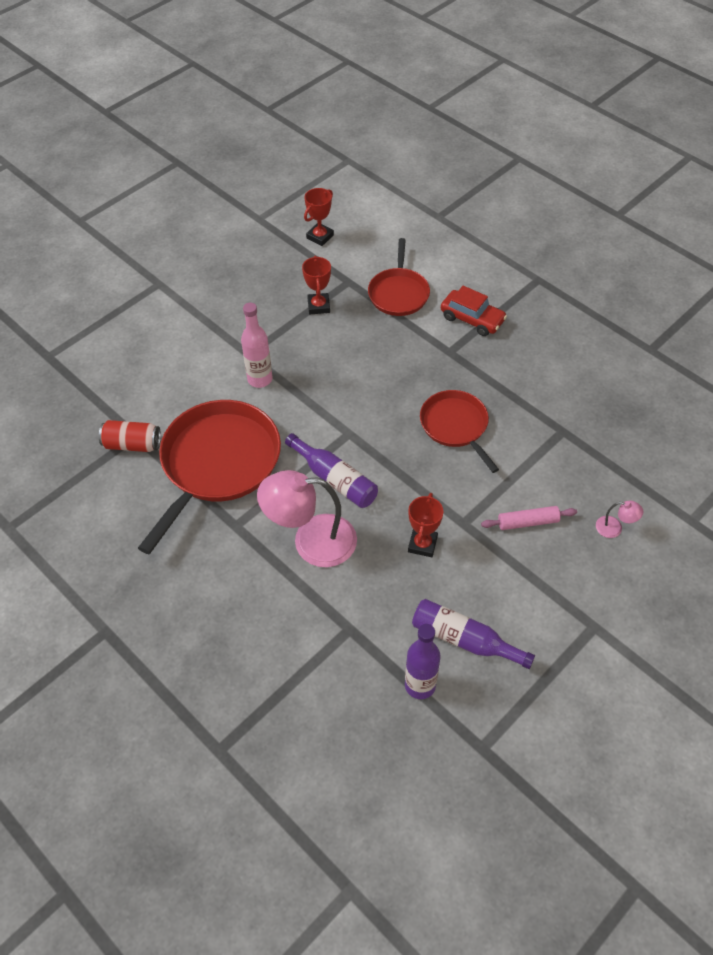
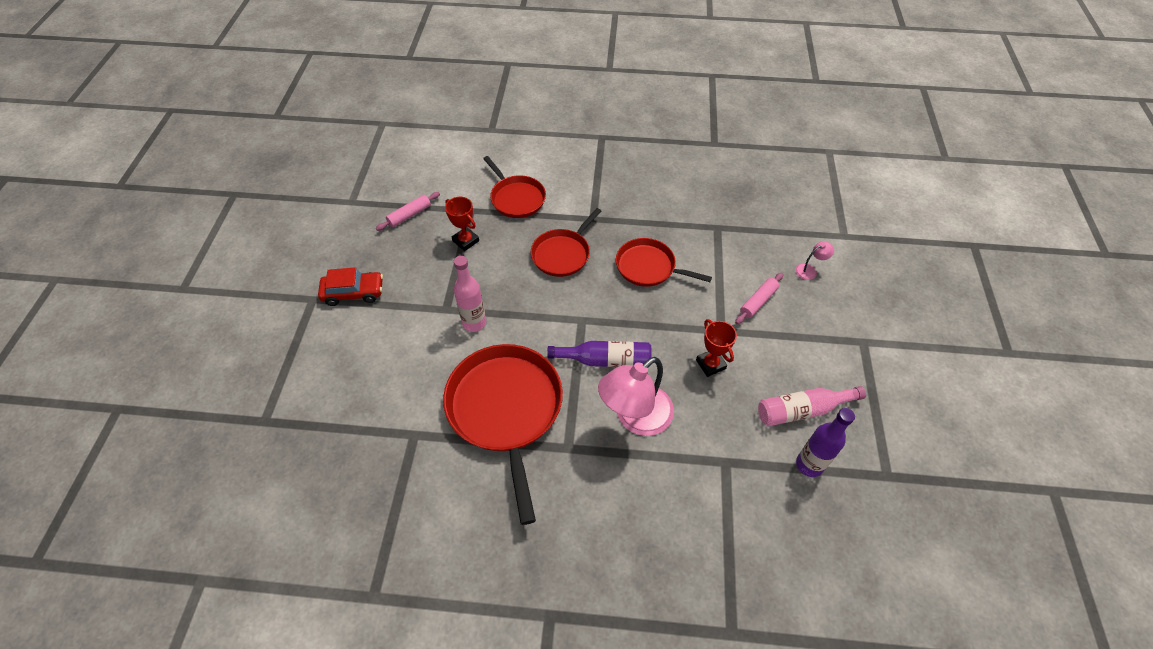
camera: 40 degrees left, 0 degrees up
(132, 444) = (418, 443): red can -> none
(294, 256) = (409, 215): none -> pink rolling pin
(320, 237) = (415, 189): red trophy -> none
(389, 367) = (562, 254): none -> red pan
(464, 639) = (802, 410): purple bottle -> pink bottle
(472, 319) = (585, 187): red car -> red car (353, 293)

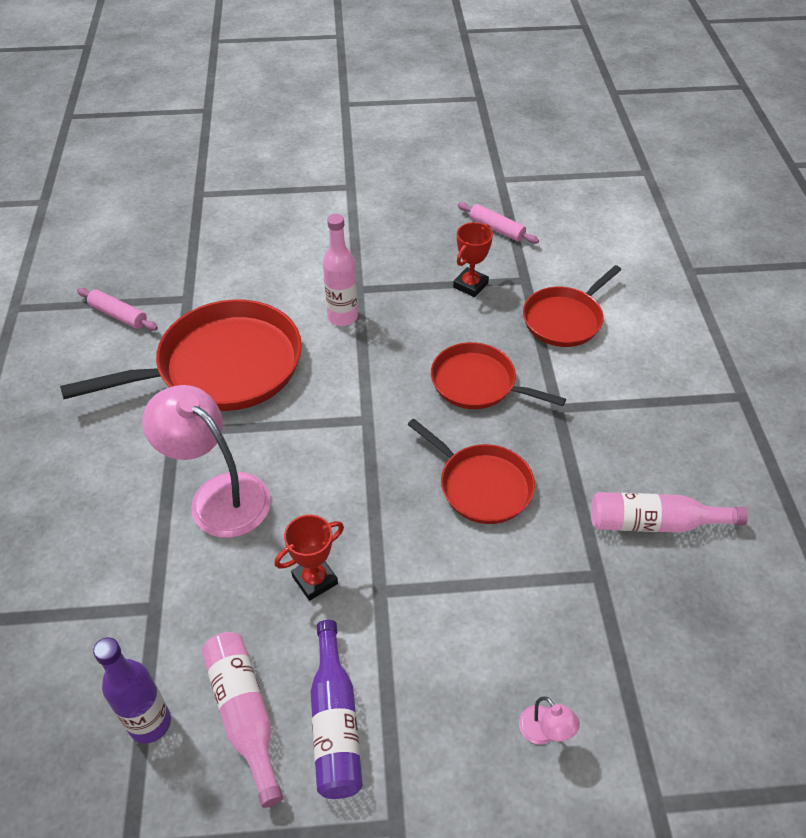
camera: 80 degrees right, 5 degrees down
(353, 293) = (365, 213): red car -> none
(605, 360) = (305, 453): purple bottle -> purple bottle (335, 723)
(648, 267) = (481, 485): red pan -> red pan turned 120 degrees clockwise
(685, 196) = (654, 523): none -> pink bottle
(758, 301) = (450, 644): pink rolling pin -> pink rolling pin (119, 315)

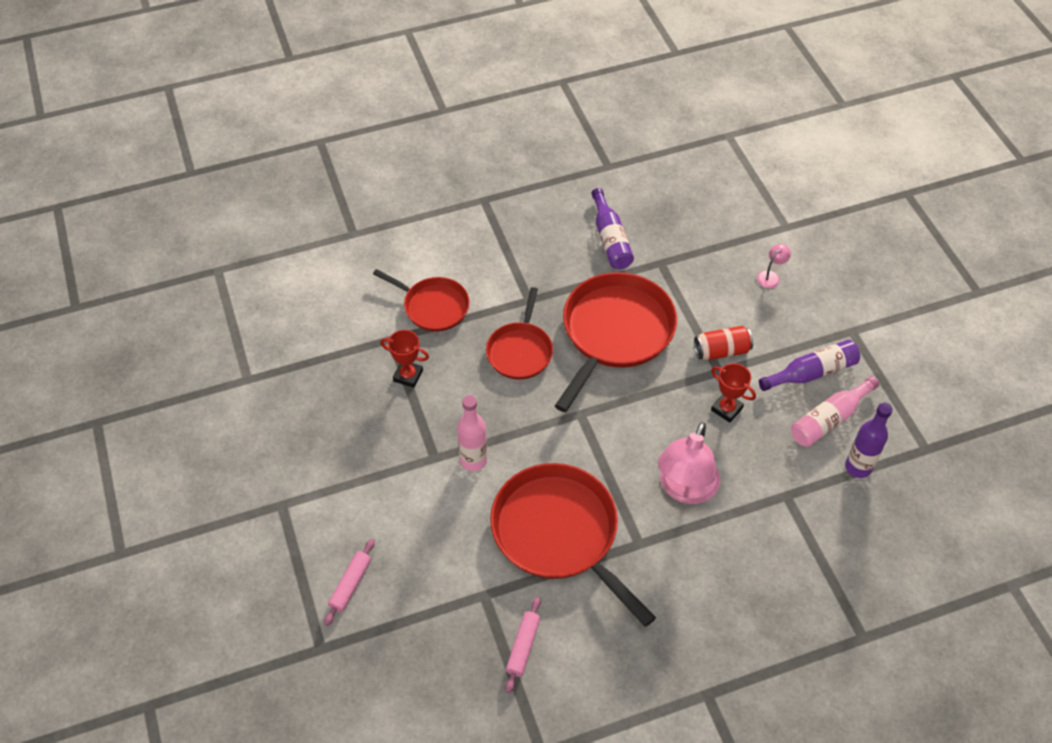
camera: 105 degrees left, 5 degrees up
(414, 606) = (721, 351): none -> red can
(481, 485) = (615, 332): red pan -> red pan, size x1.71
(496, 229) = (326, 370): pink rolling pin -> pink rolling pin (350, 584)
(654, 523) = (610, 239): pink bottle -> purple bottle

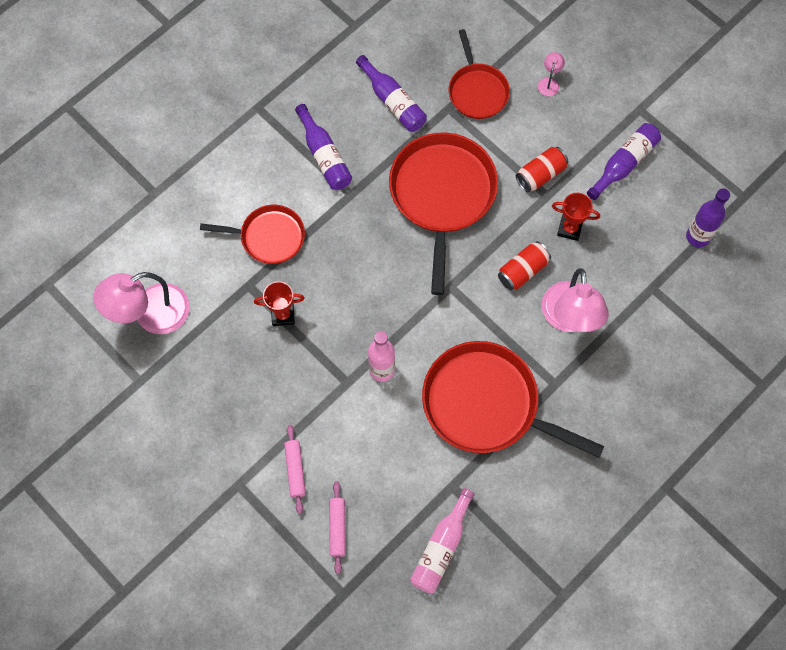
camera: 25 degrees left, 15 degrees up
(290, 329) = (151, 315): none -> pink lamp
(520, 351) = (369, 248): red pan -> red pan (477, 91)
(522, 260) = (324, 156): none -> purple bottle
(523, 646) = (505, 515): pink rolling pin -> pink rolling pin (295, 470)
(659, 428) = (522, 271): none -> red can
(829, 419) = (656, 202): pink bottle -> pink bottle (441, 547)

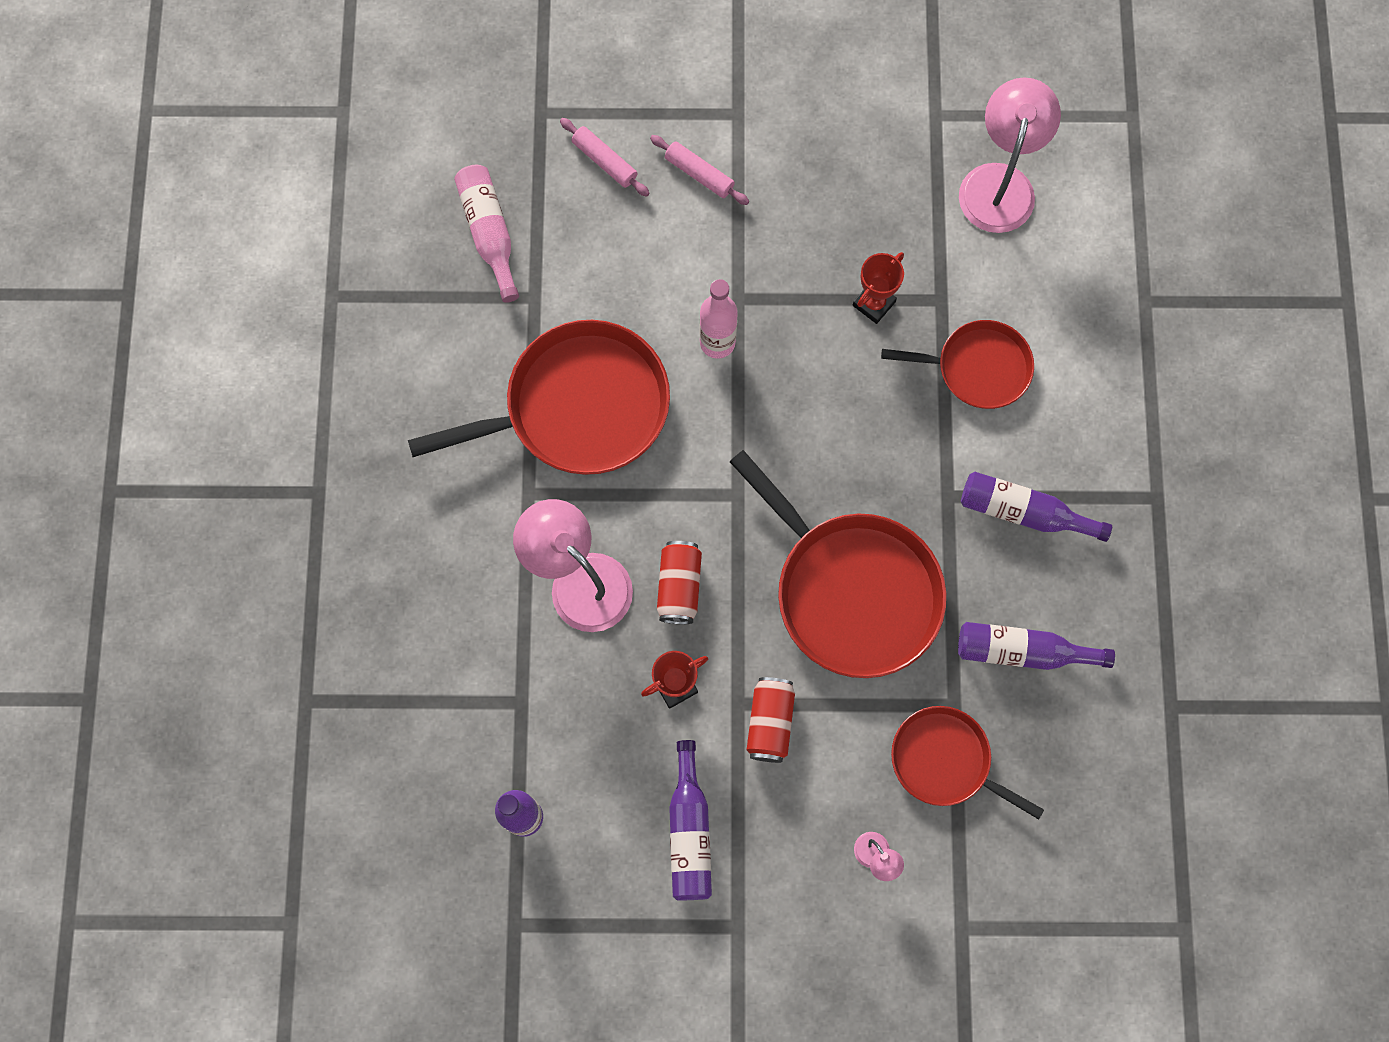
camera: 135 degrees right, 5 degrees up
(269, 237) = (978, 368): red pan -> red pan turned 135 degrees counterclockwise

